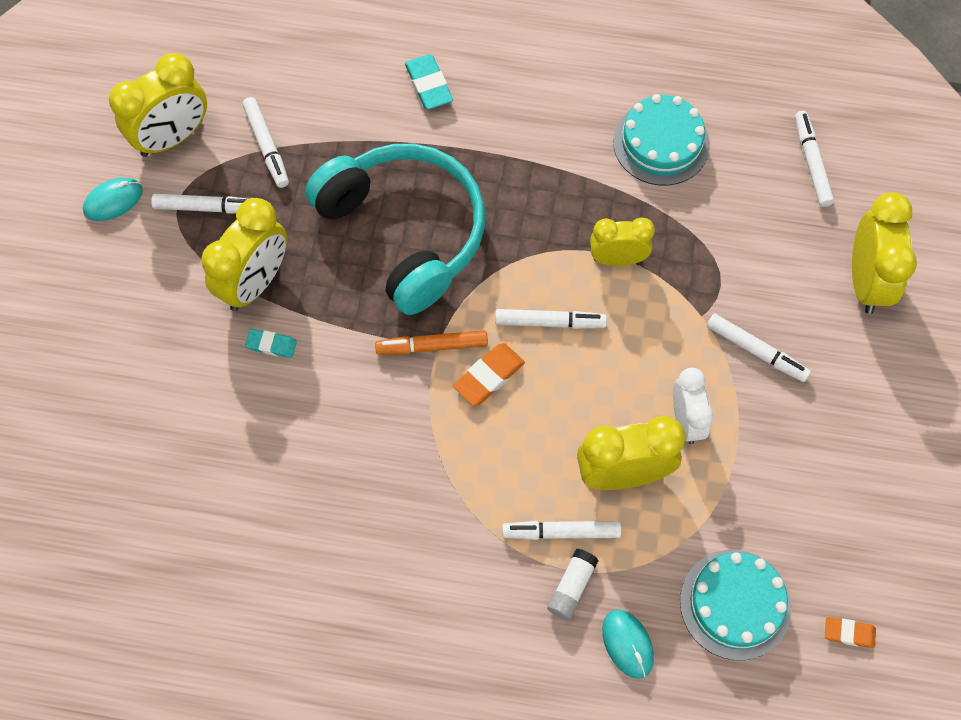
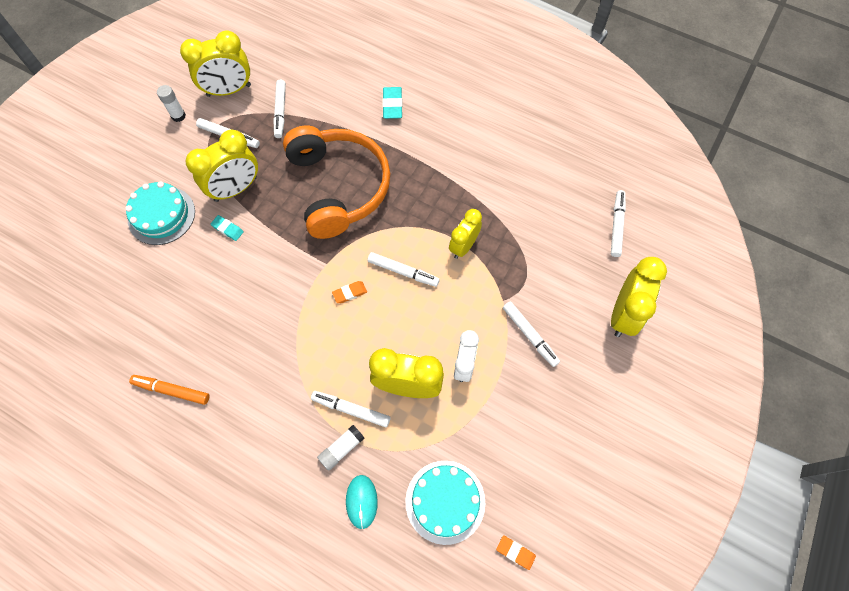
camera: 20 degrees right, 0 degrees up
(113, 201) = (178, 116): turquoise mouse -> white glue stick
(405, 232) = (339, 187): turquoise headphones -> orange headphones
(433, 346) = (324, 262): orange marker -> orange marker (172, 391)
(489, 376) = (350, 293): orange eraser -> orange eraser, size x0.65
(617, 259) = (463, 246): yellow clock -> yellow clock turned 75 degrees counterclockwise
(661, 143) = (522, 183): turquoise cake -> turquoise cake (161, 215)

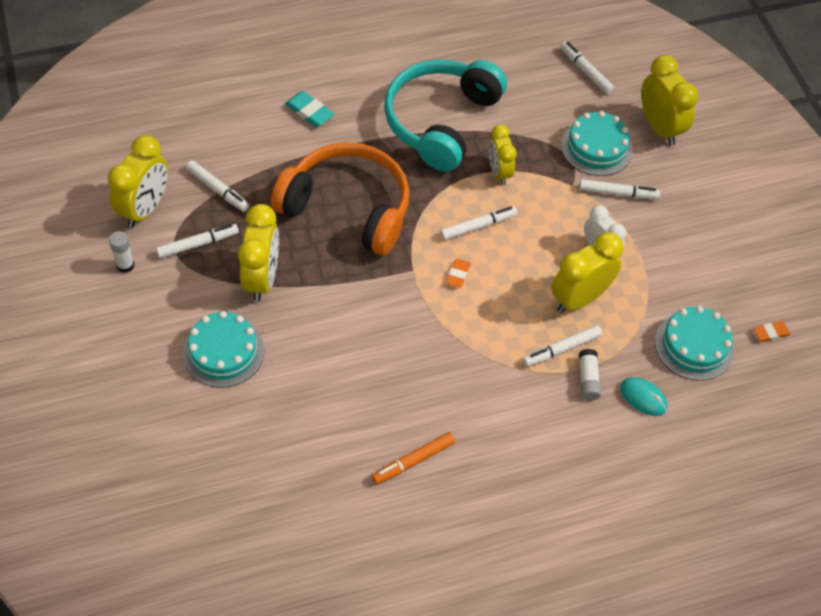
camera: 50 degrees left, 10 degrees down
(227, 229) = (297, 313): turquoise eraser -> none
(468, 179) = (441, 121): none -> turquoise headphones
(555, 288) = (596, 147): none -> turquoise cake

